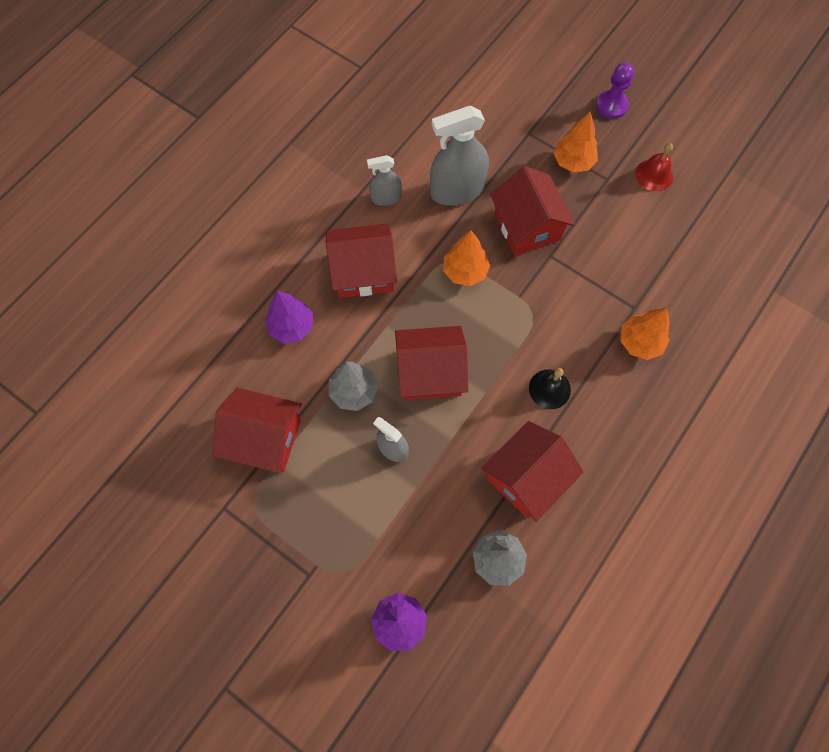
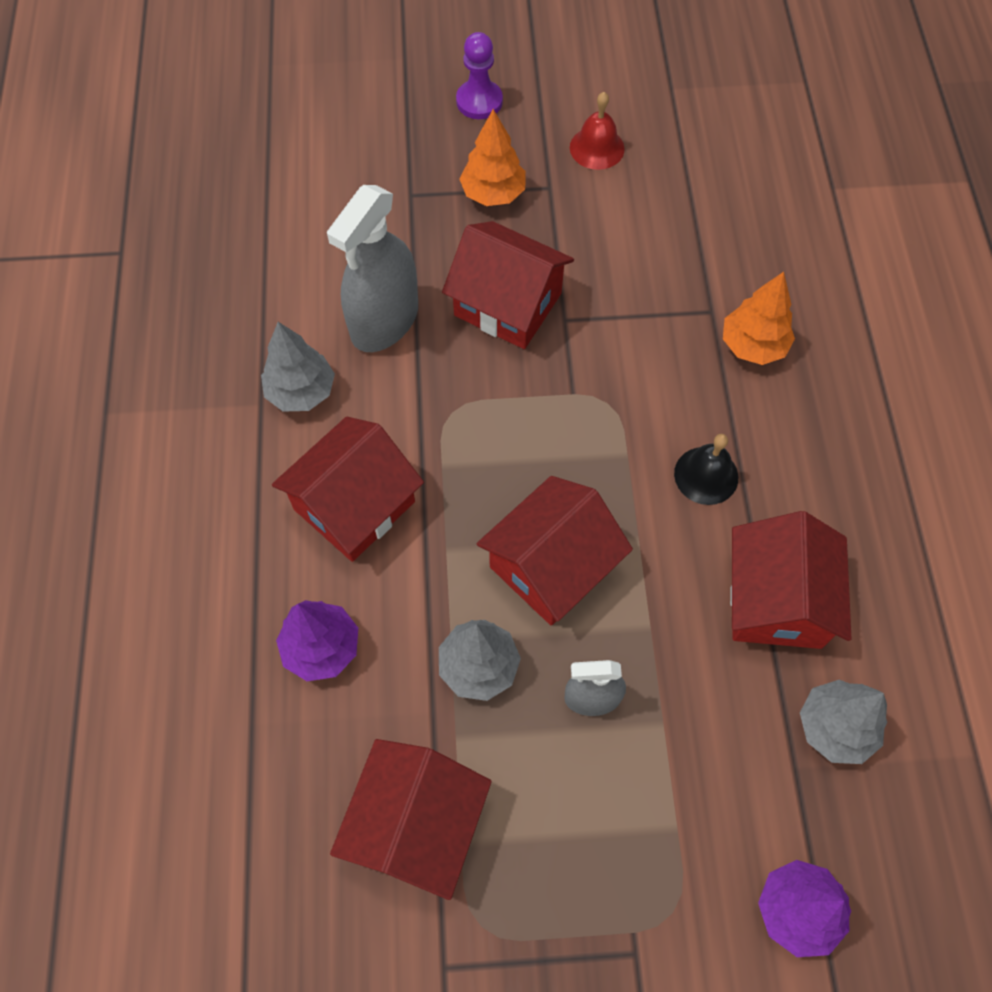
camera: 40 degrees left, 5 degrees down
(264, 438) = (416, 824): red house -> red house turned 45 degrees counterclockwise
(386, 197) = (301, 391): grey spray bottle -> grey tree
(465, 271) = (482, 411): orange tree -> none

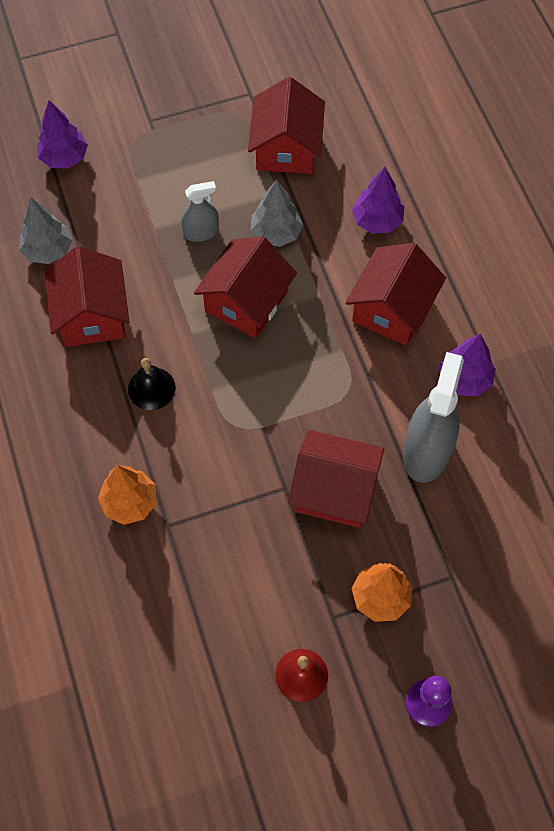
camera: 165 degrees right, 0 degrees up
(301, 391) = (465, 379): grey tree -> purple tree

